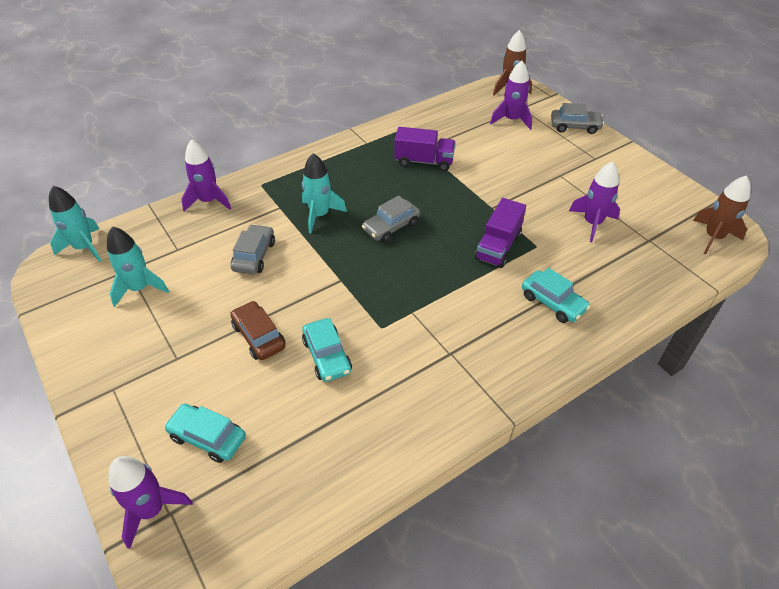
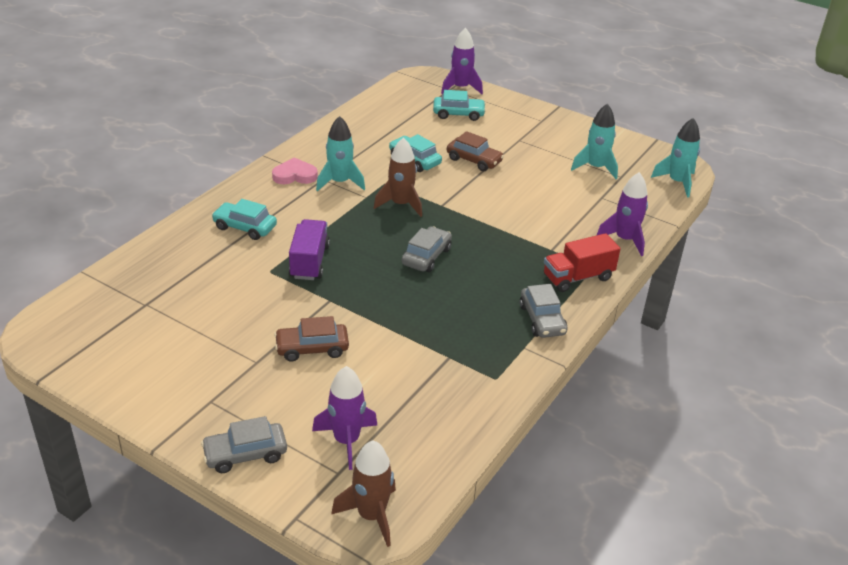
camera: 155 degrees right, 10 degrees down
(254, 256) = (531, 206): grey car -> grey car (542, 320)
(282, 179) = (578, 277): none -> red truck
(319, 215) = (505, 251): turquoise rocket -> turquoise rocket (340, 182)
(424, 161) = (436, 338): purple truck -> none
(481, 368) = (295, 175): none -> pink heart
(517, 175) = (312, 348): none -> brown car
(592, 223) = (211, 308): purple rocket -> none
(713, 237) = (68, 324): brown rocket -> brown rocket (400, 204)

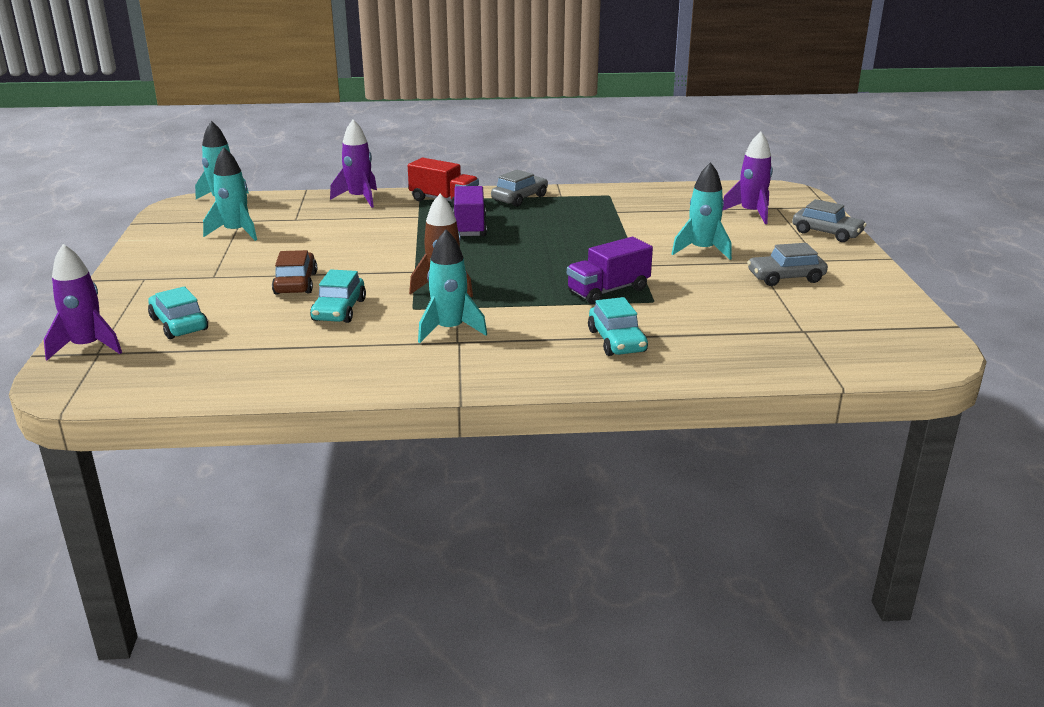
camera: 125 degrees left, 10 degrees down
(295, 175) = (475, 359): pink heart -> none
(312, 348) = (702, 250): brown car -> turquoise rocket
(371, 515) = (781, 192): brown rocket -> none
(426, 256) = (511, 252): grey car -> grey car (785, 277)
(499, 262) = (469, 227): none -> purple truck

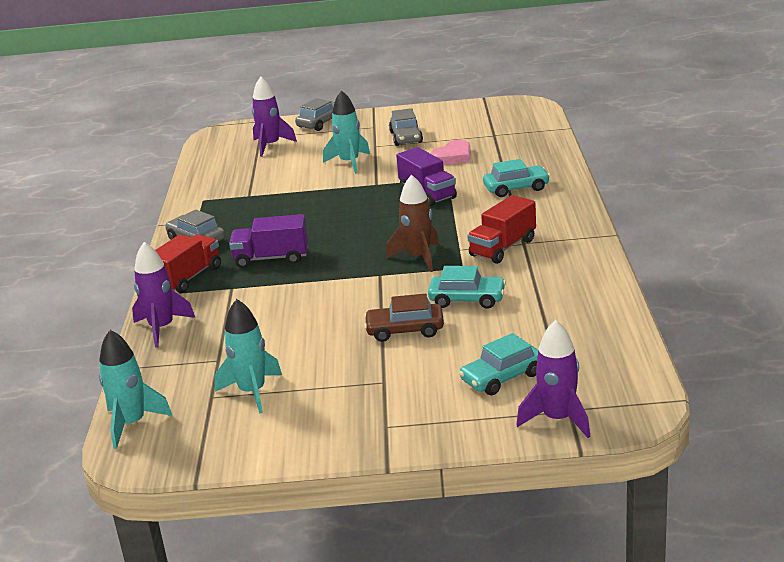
camera: 85 degrees left, 0 degrees up
(449, 329) = (503, 248): turquoise rocket -> red truck
(723, 304) = (453, 156): none -> pink heart

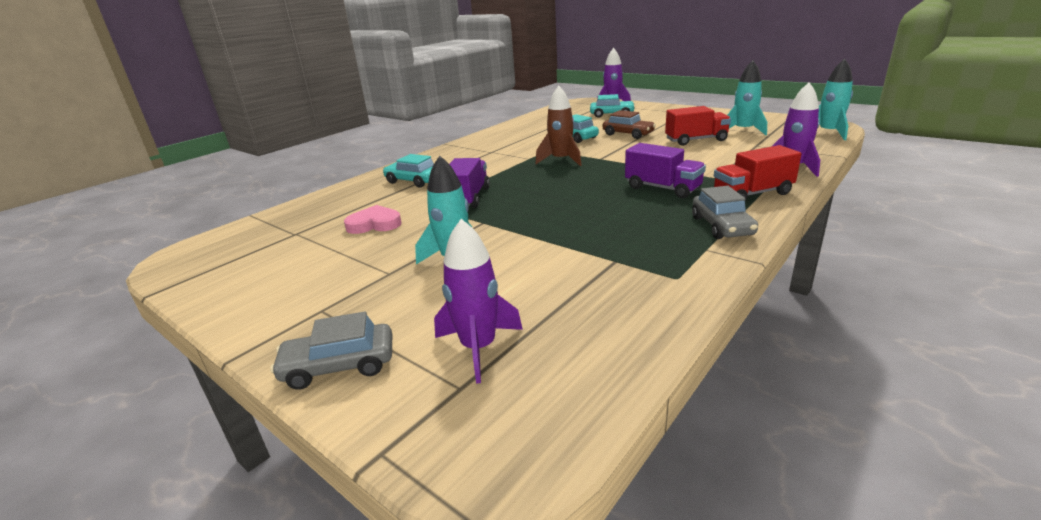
camera: 140 degrees left, 0 degrees up
(406, 137) = (343, 269): grey car -> none
(503, 248) = (506, 152): red truck -> red truck (696, 140)

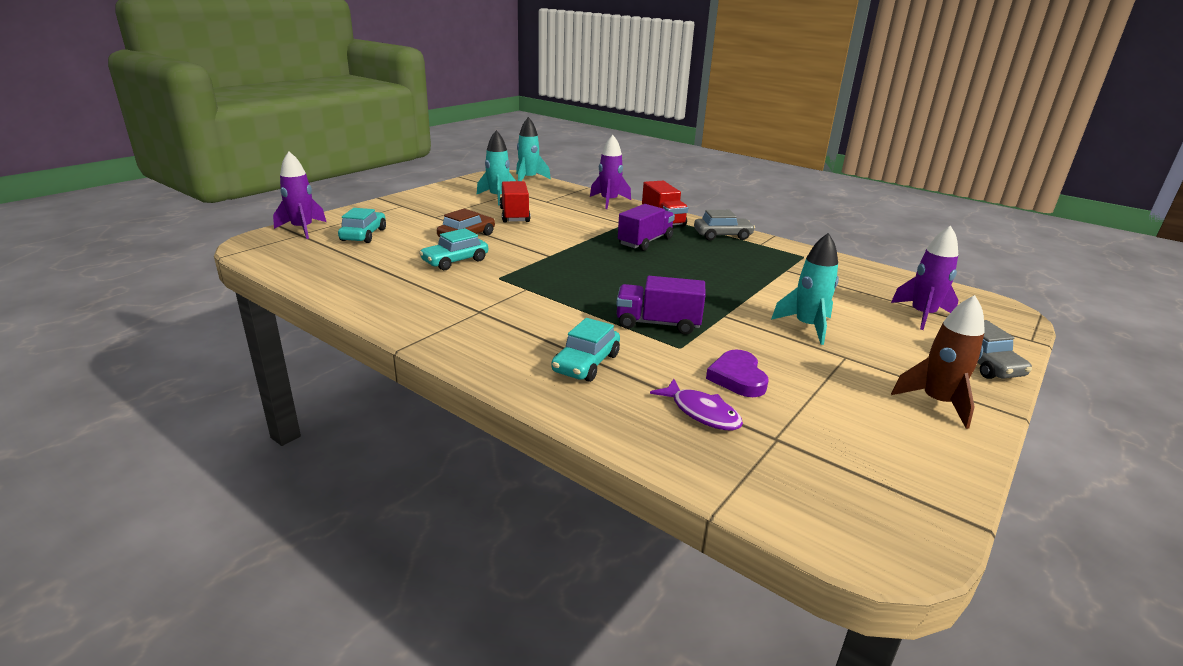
camera: 95 degrees left, 0 degrees up
(338, 212) = (701, 412): none -> purple fish
(374, 224) = (737, 378): pink heart -> purple heart
(561, 160) = (545, 273): brown rocket -> brown rocket (937, 402)

